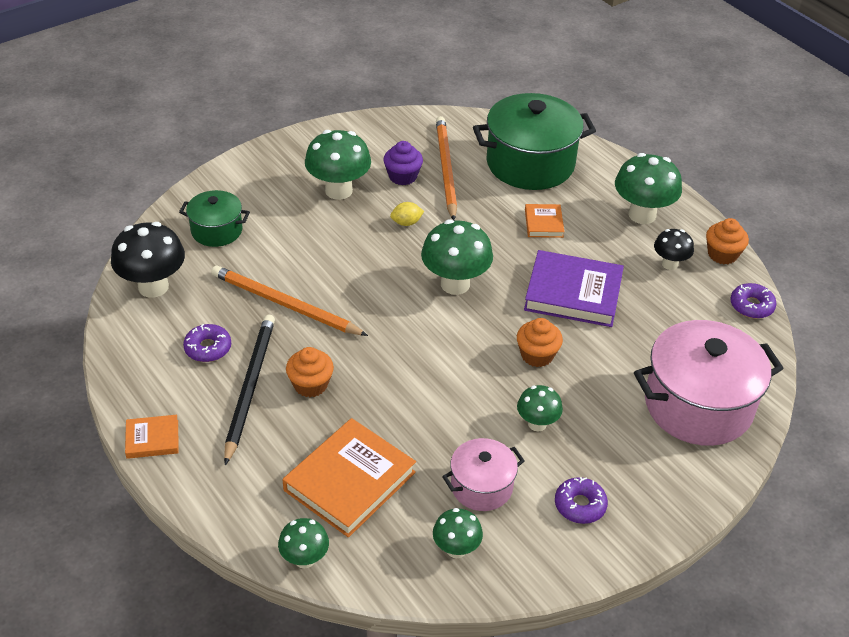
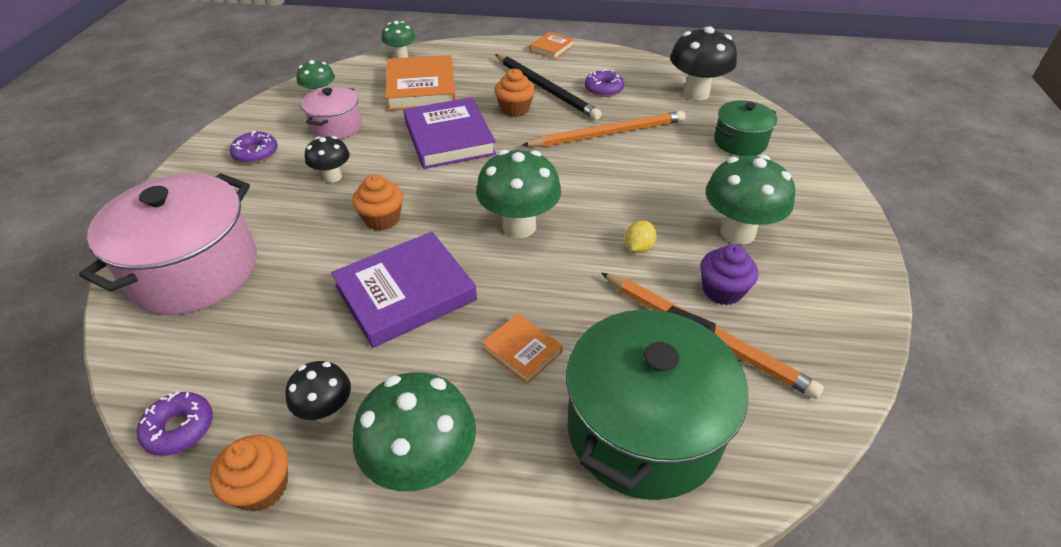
camera: 135 degrees right, 0 degrees up
(404, 394) = (449, 138): none -> purple book
(537, 424) = (332, 177): green mushroom -> black mushroom

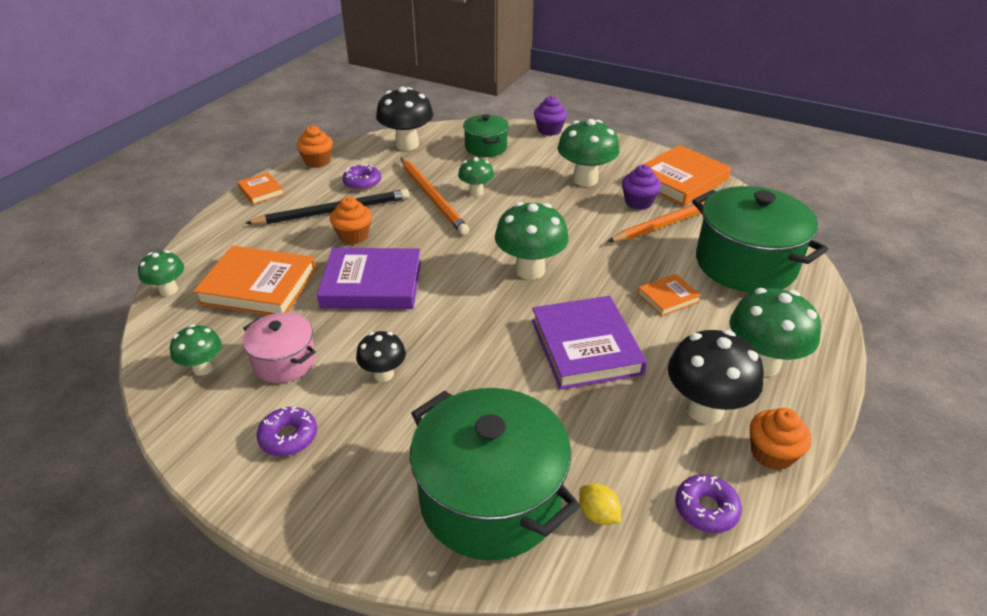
camera: 70 degrees left, 5 degrees down
(195, 271) = (490, 499): pink pot -> green pot
(326, 411) = (704, 409): black mushroom -> black mushroom, size x1.75
(382, 219) = (477, 347): orange cupcake -> orange cupcake (317, 161)
(608, 134) = (432, 198): orange pencil -> orange pencil turned 150 degrees clockwise
(638, 247) = (582, 222): yellow lemon -> yellow lemon (598, 514)
(641, 157) = (476, 192): none -> green mushroom
(819, 326) = (680, 180): none -> orange book
(832, 179) = (549, 130): none -> purple cupcake

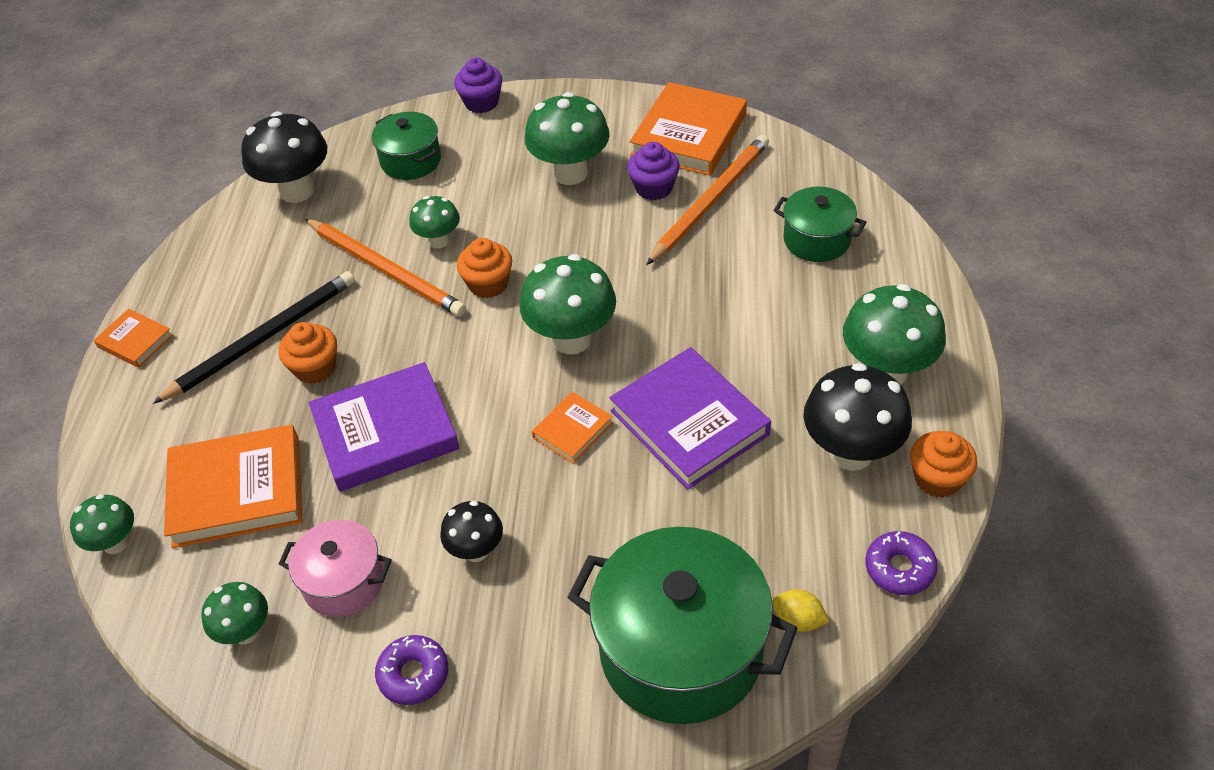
camera: 20 degrees left, 10 degrees up
(317, 161) = (184, 262): orange cupcake -> orange cupcake (488, 284)
(362, 183) = (273, 278): purple donut -> none
(668, 298) = (751, 320): orange book -> orange book (573, 430)
(745, 264) = (817, 240): green pot -> green pot, size x0.54

